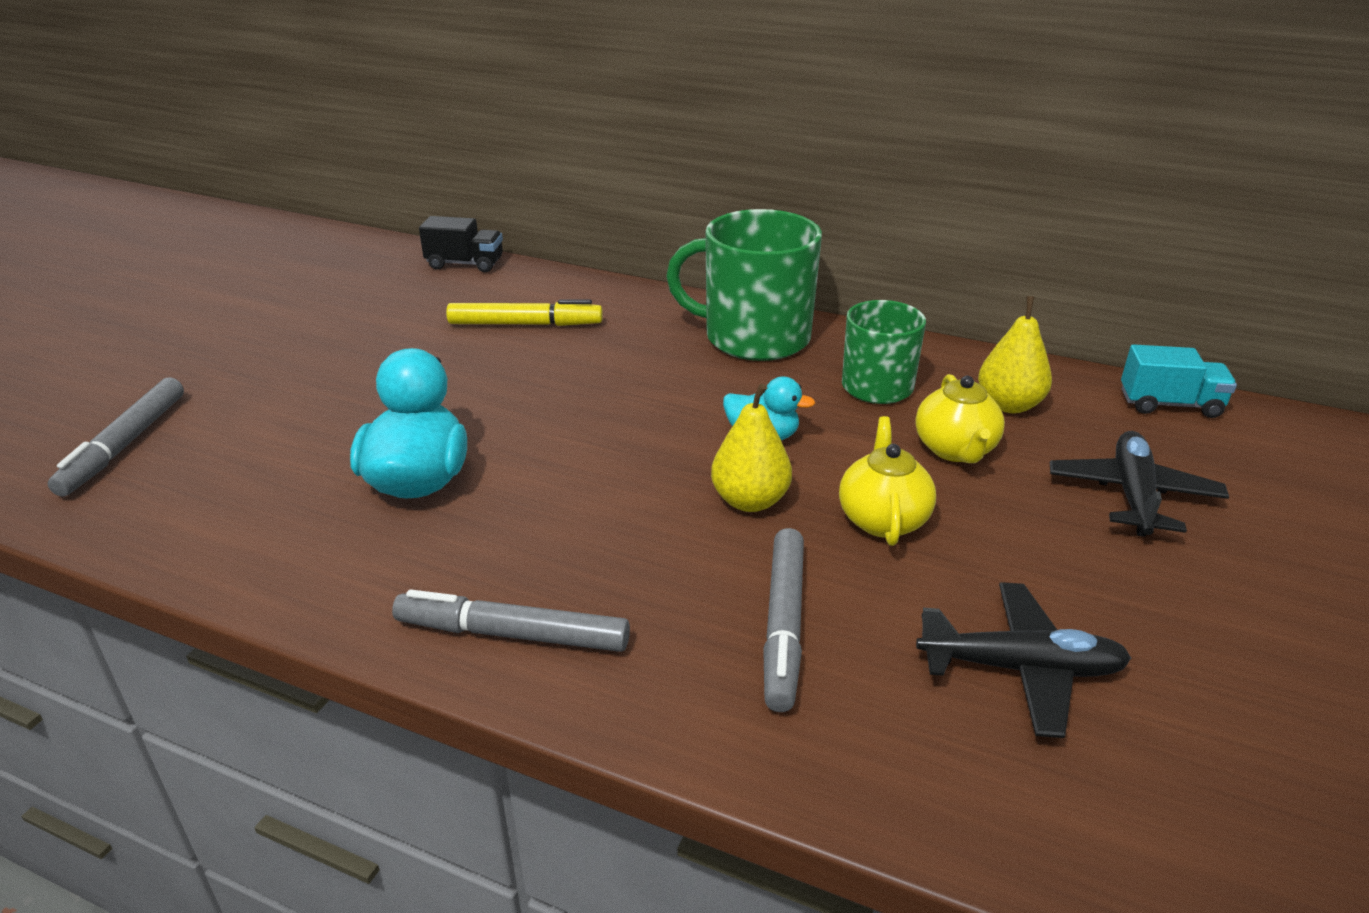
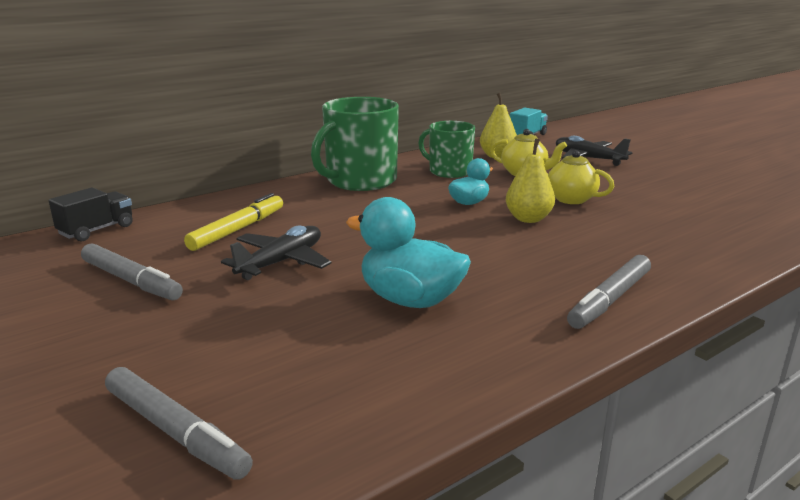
camera: 60 degrees left, 10 degrees down
(784, 625) = (640, 236): grey marker -> grey marker (131, 281)
(1021, 669) = (693, 204): black plane -> black plane (281, 262)

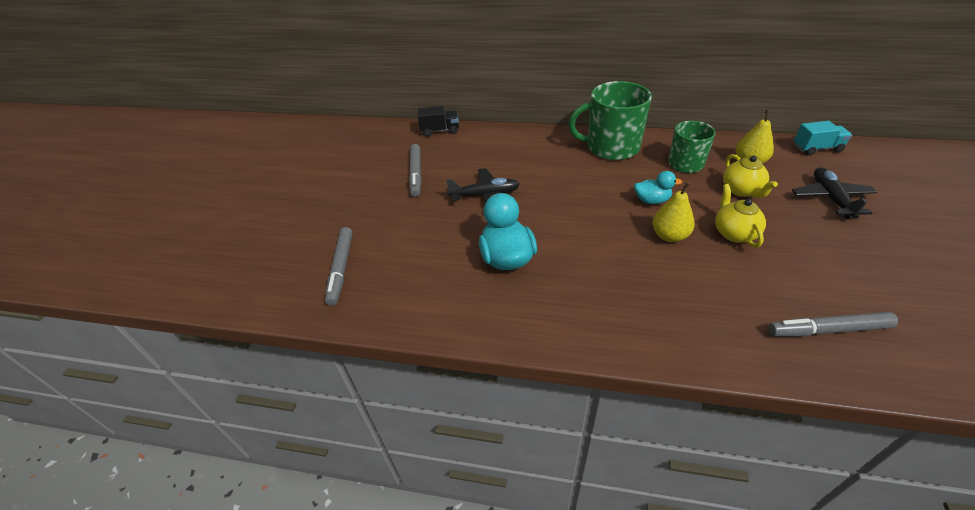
camera: 50 degrees right, 20 degrees up
(238, 230) = (495, 160): yellow marker -> none
(610, 300) = (610, 329): grey marker -> grey marker (828, 330)

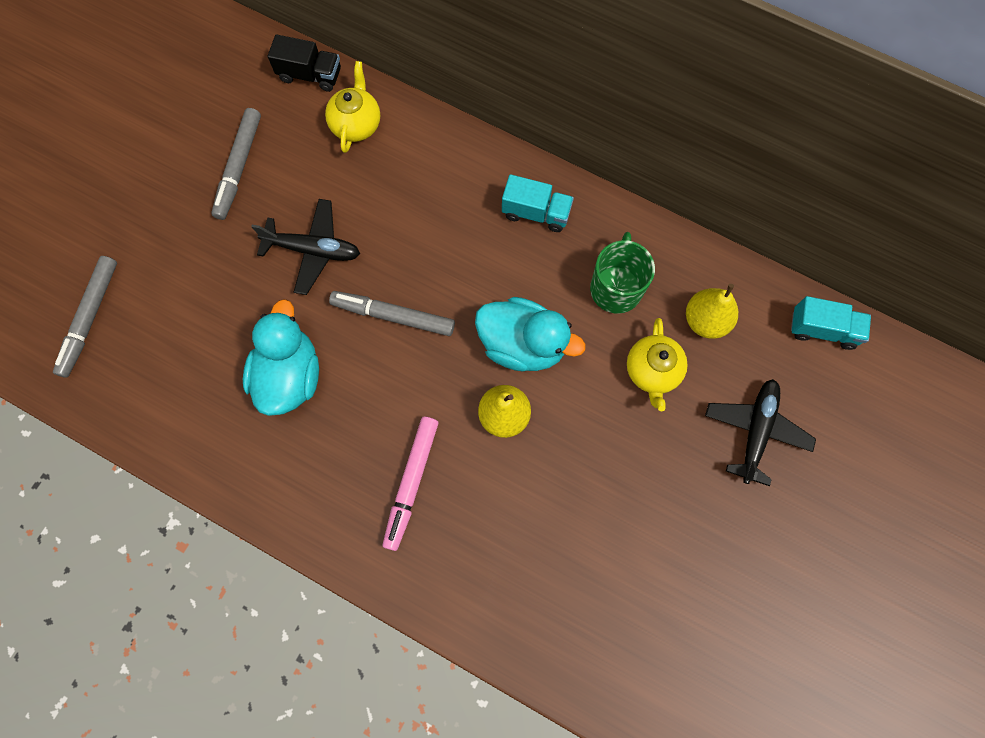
camera: 15 degrees right, 30 degrees up
(611, 147) = (536, 212): green mug -> turquoise truck
(636, 289) = (411, 483): none -> pink marker
(651, 200) = (523, 344): turquoise duck -> turquoise duck, size x1.72
(734, 233) = (586, 442): yellow teapot -> yellow teapot (356, 124)
(828, 330) = (580, 617): grey marker -> grey marker (393, 316)

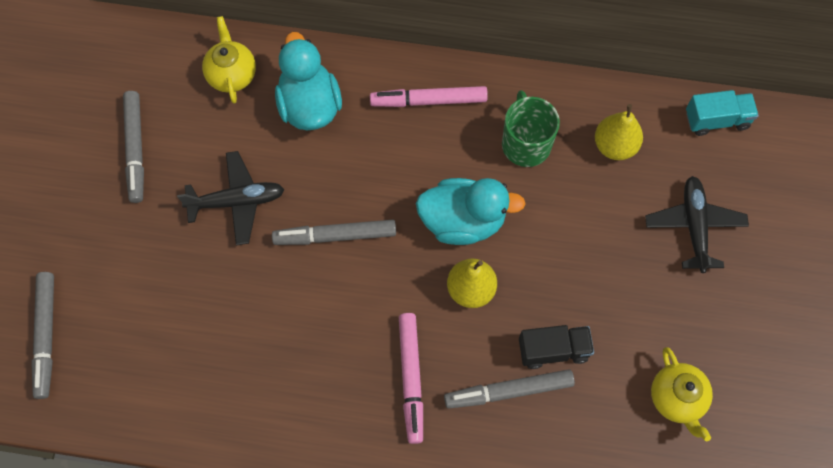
camera: 20 degrees left, 5 degrees down
(289, 375) = (260, 322): turquoise duck -> turquoise duck (309, 105)
(310, 75) = (170, 43): black truck -> black truck (553, 350)
(501, 531) = (508, 391): none -> grey marker
(536, 212) = (429, 101): turquoise truck -> pink marker
(652, 372) = (586, 206): yellow teapot -> yellow teapot (677, 399)

